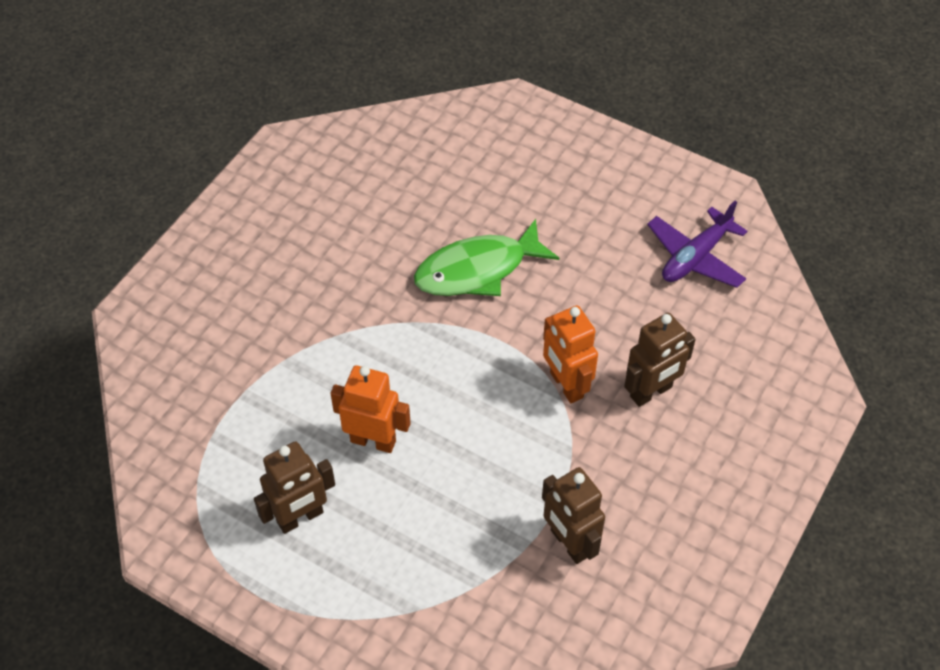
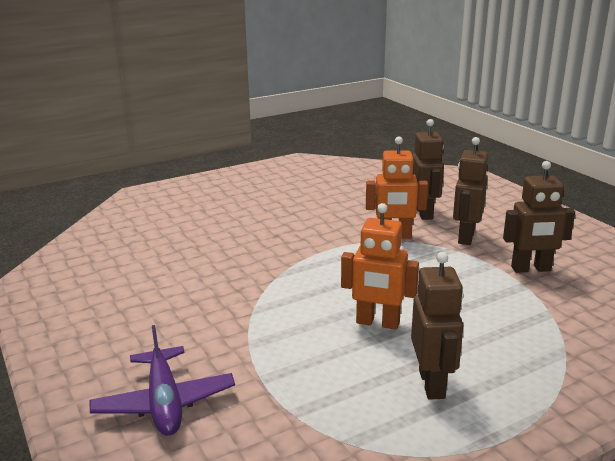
camera: 60 degrees left, 30 degrees down
(373, 441) = (377, 323): orange robot -> orange robot turned 120 degrees counterclockwise
(478, 270) = (261, 239): green fish -> none
(611, 456) = (465, 237): none -> brown robot
(695, 257) = (335, 177): purple plane -> purple plane (164, 402)

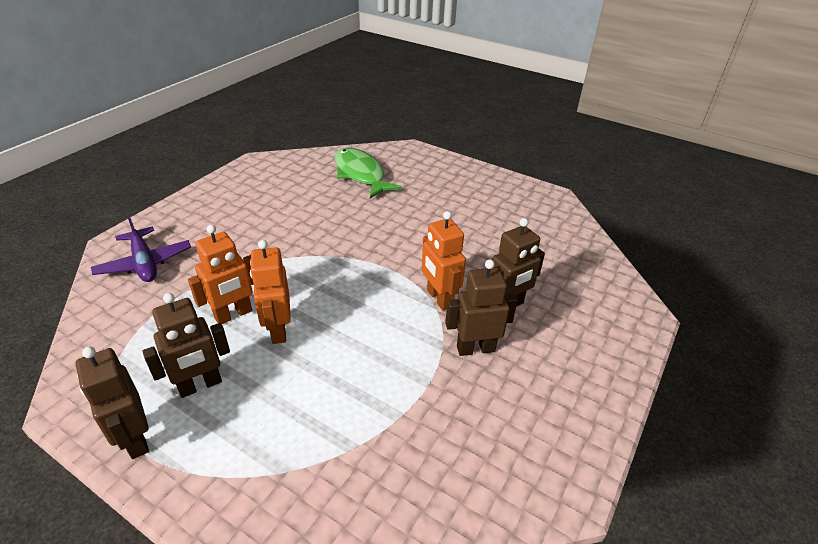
camera: 60 degrees right, 15 degrees up
(152, 227) = (360, 174): none -> green fish
(164, 402) = (144, 263): purple plane -> purple plane turned 75 degrees counterclockwise
(331, 346) = (233, 315): none -> orange robot
(531, 269) = (438, 416): brown robot -> brown robot (135, 439)

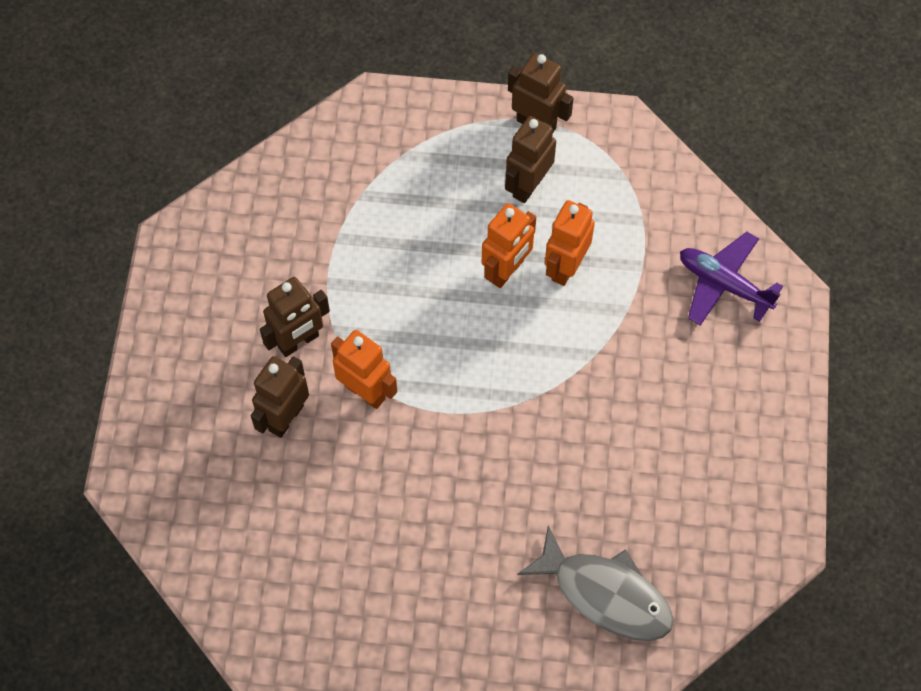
camera: 155 degrees right, 25 degrees up
(278, 330) = (506, 271): orange robot -> orange robot turned 75 degrees clockwise
(360, 174) = (605, 594): green fish -> grey fish

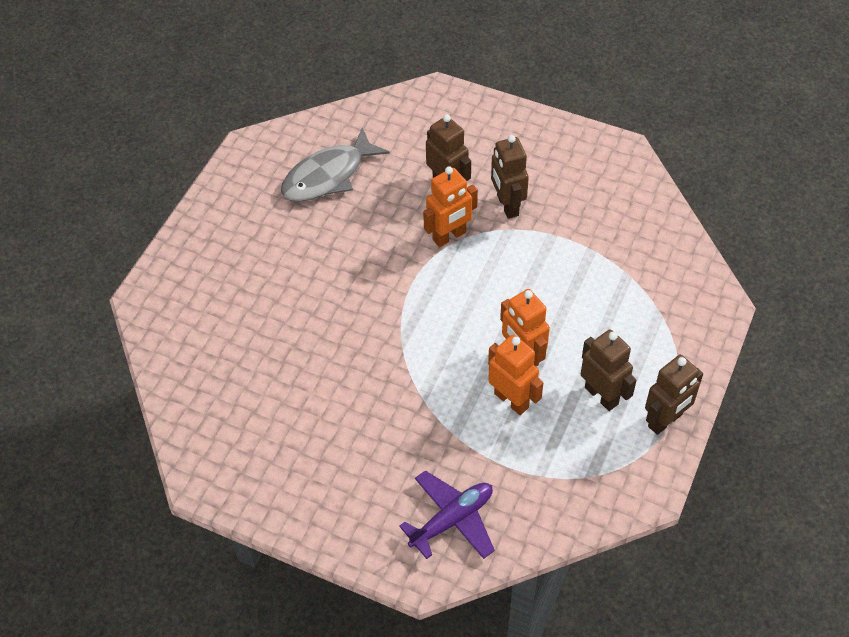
camera: 110 degrees right, 10 degrees down
(605, 594) = (222, 343): grey fish -> grey fish (328, 176)

